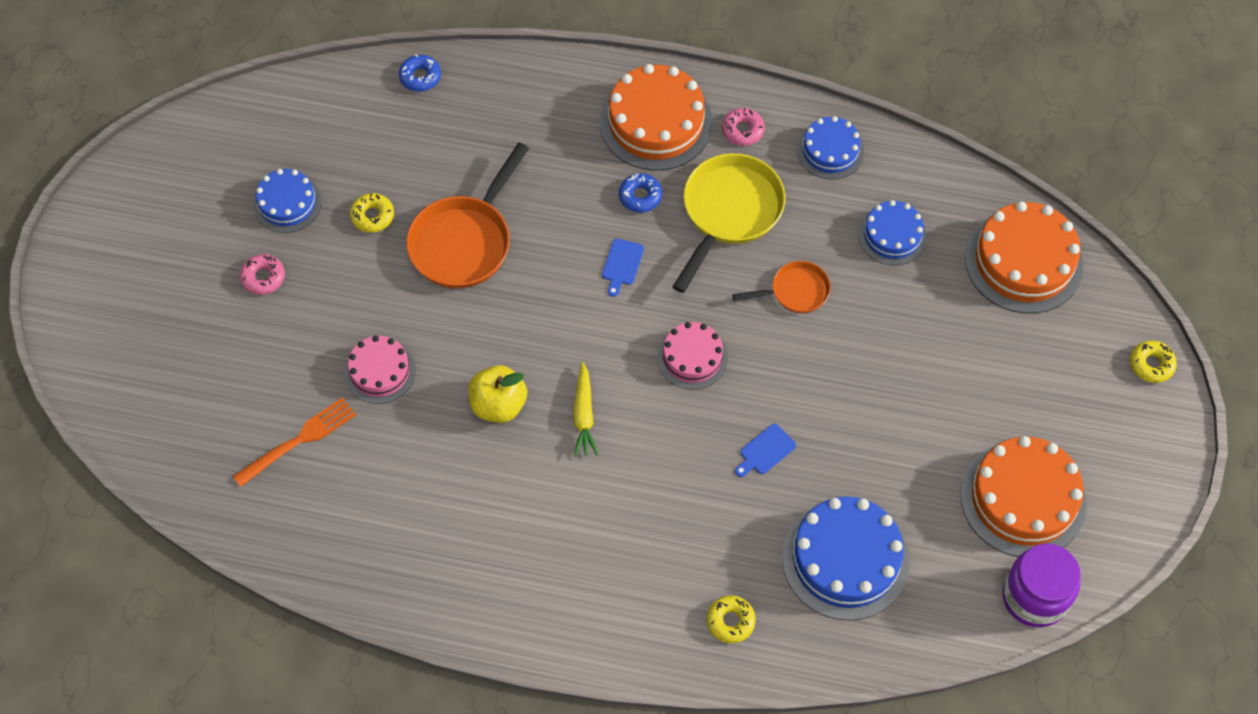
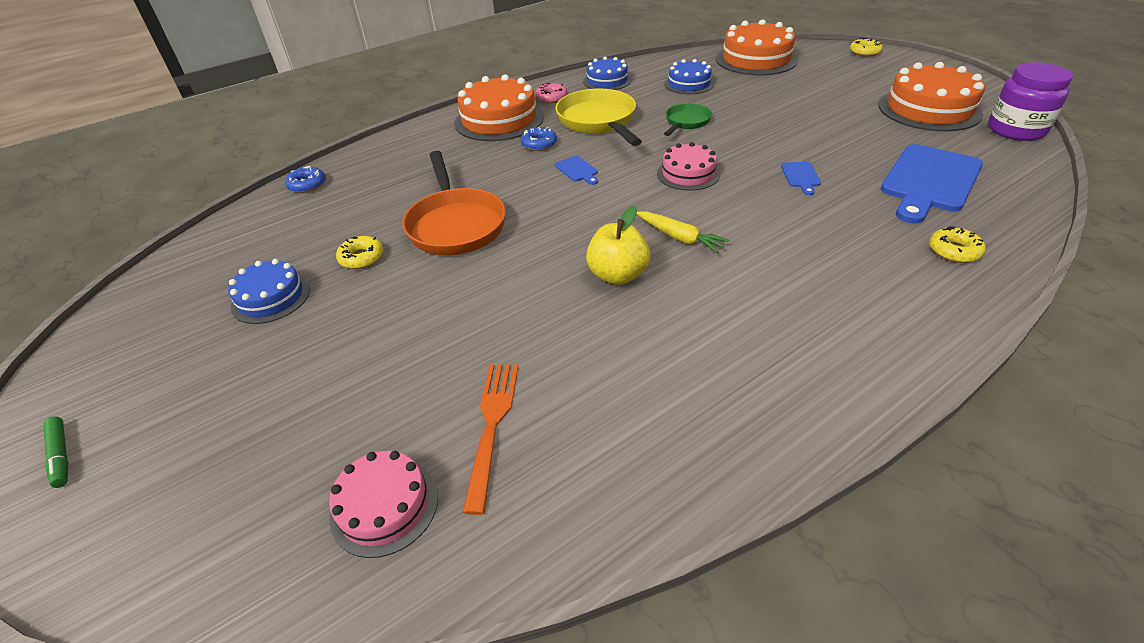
camera: 45 degrees left, 20 degrees down
(99, 240) = (61, 455): none -> green marker
(263, 277) = (303, 351): pink donut -> none
(380, 371) = (497, 326): pink cake -> pink cake (384, 506)
(795, 291) = (686, 122): orange pan -> green pan
(845, 559) = (929, 181): blue cake -> blue cutting board

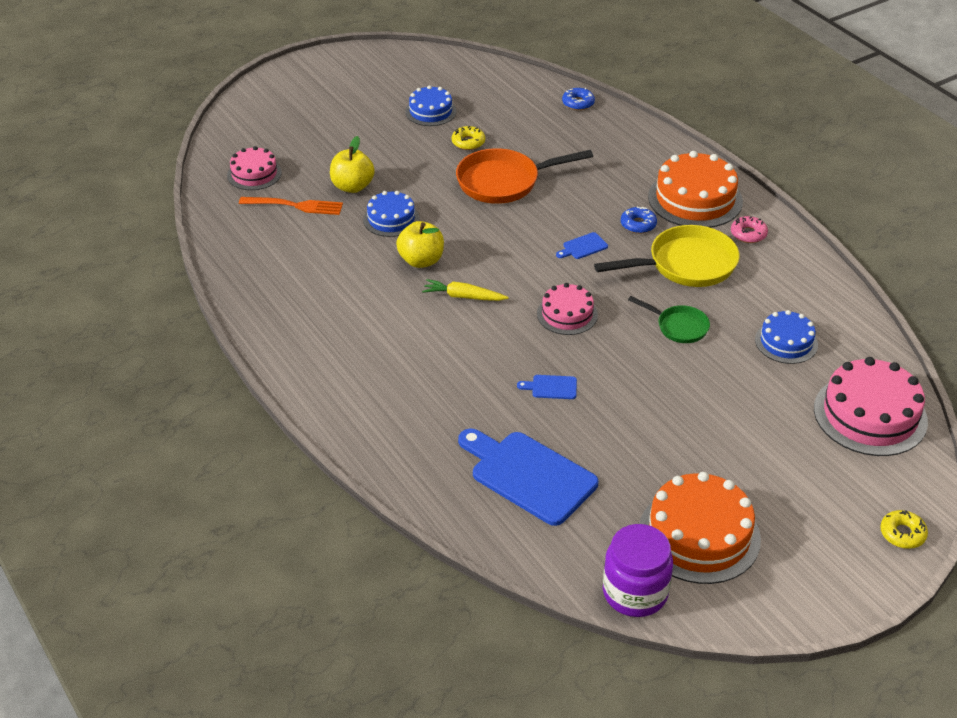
camera: 90 degrees right, 0 degrees up
(61, 455) = (317, 71): green marker -> none
(446, 360) = (352, 186): none -> yellow apple
(607, 81) = (797, 277): blue cake -> blue cake (391, 219)
(679, 237) = (463, 297): yellow carrot -> yellow carrot turned 60 degrees clockwise
(756, 59) = (870, 415): orange cake -> pink cake
(954, 251) = (413, 450): yellow donut -> none

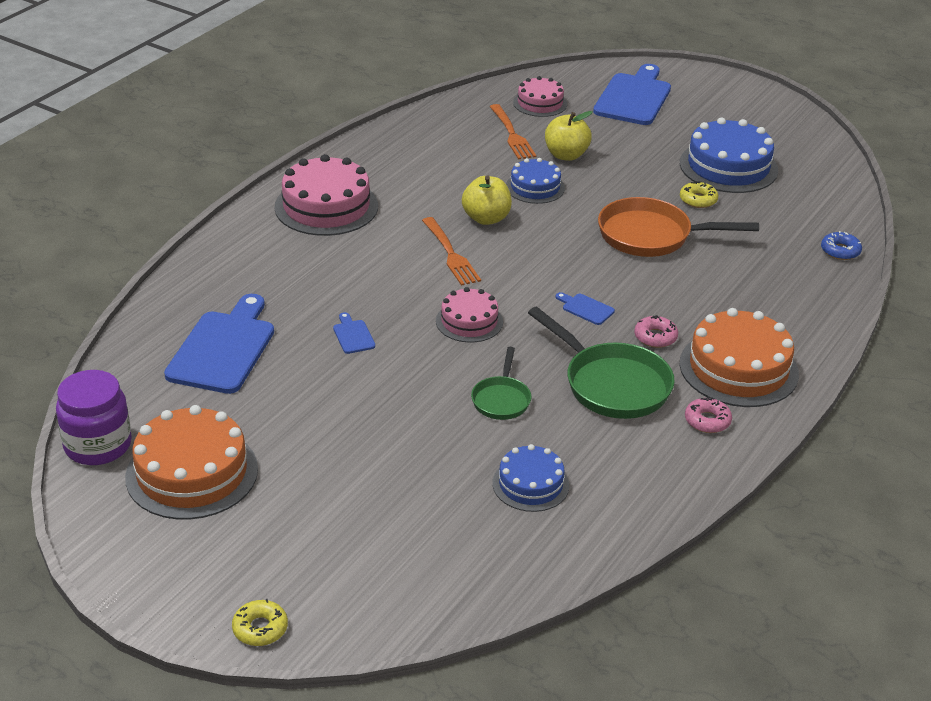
camera: 65 degrees right, 5 degrees down
(287, 121) = (634, 97): none -> blue cutting board
(430, 111) = (728, 166): blue cake -> blue cake, size x1.70
(463, 297) = (451, 254): yellow carrot -> orange fork
(503, 182) = (651, 236): orange pan -> orange pan turned 45 degrees counterclockwise
(638, 224) = (655, 337): blue donut -> pink donut
(686, 265) = (612, 384): yellow pan -> green pan
(870, 415) = (445, 573): pink cake -> pink cake (326, 206)

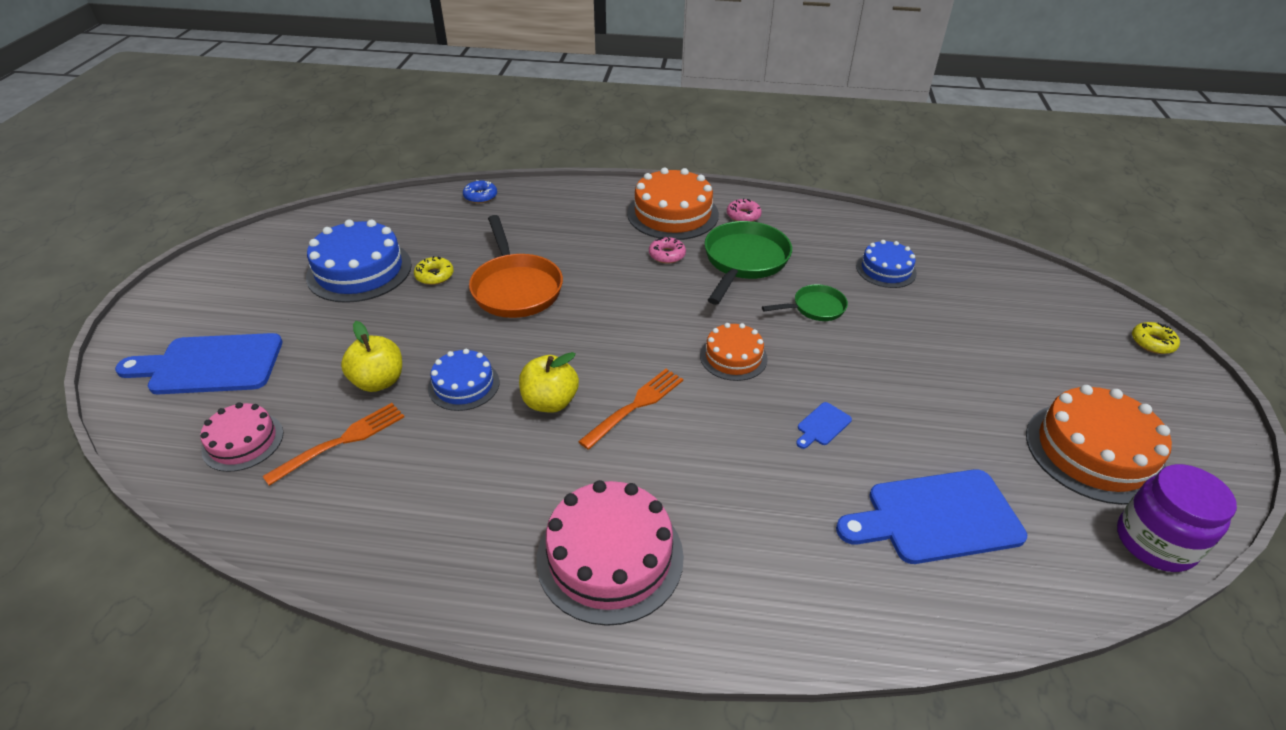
camera: 115 degrees left, 5 degrees up
(469, 321) = (733, 357): pink cake -> orange cake
(586, 308) = (657, 297): blue cutting board -> none

